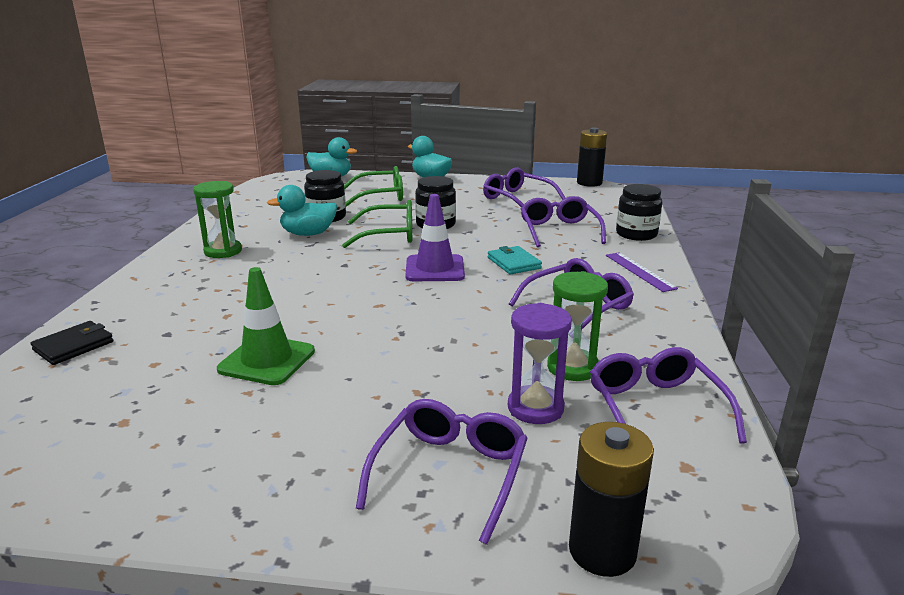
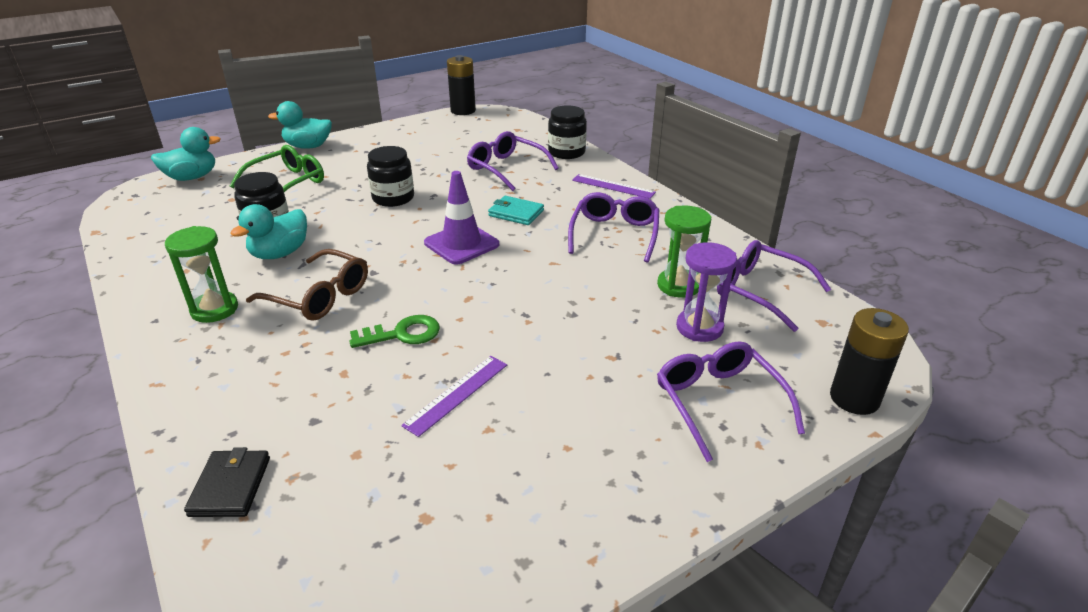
camera: 40 degrees left, 10 degrees up
(267, 360) = (457, 394): green traffic cone -> purple ruler
(288, 266) = (319, 296): none -> brown glasses
(298, 308) = (402, 334): none -> green key
(389, 235) = (366, 224): green glasses -> none
(517, 199) = (425, 146): purple glasses -> none

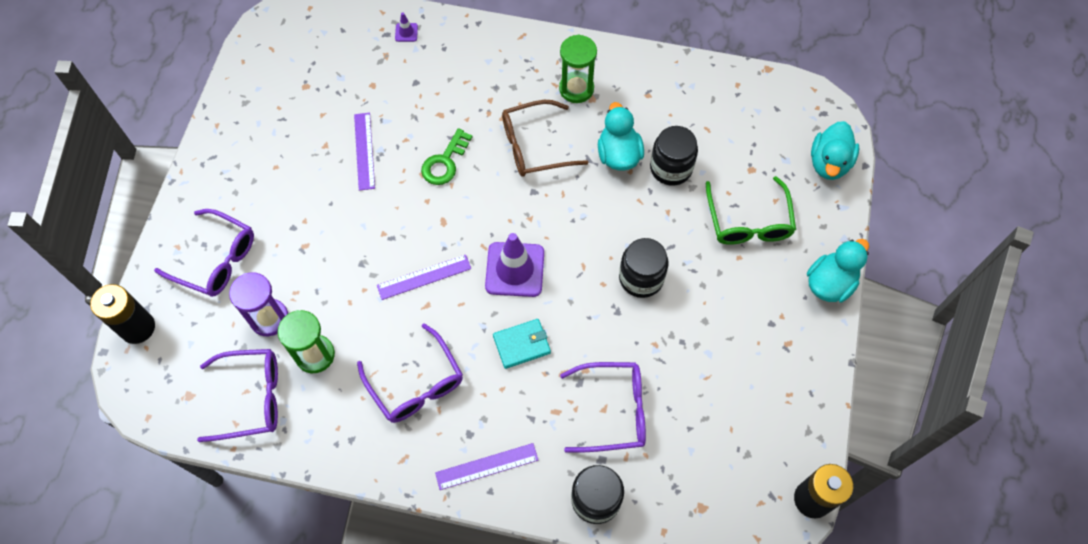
camera: 135 degrees right, 30 degrees up
(230, 486) = (406, 32): black wallet -> purple traffic cone
(533, 277) = (424, 277): none -> purple ruler

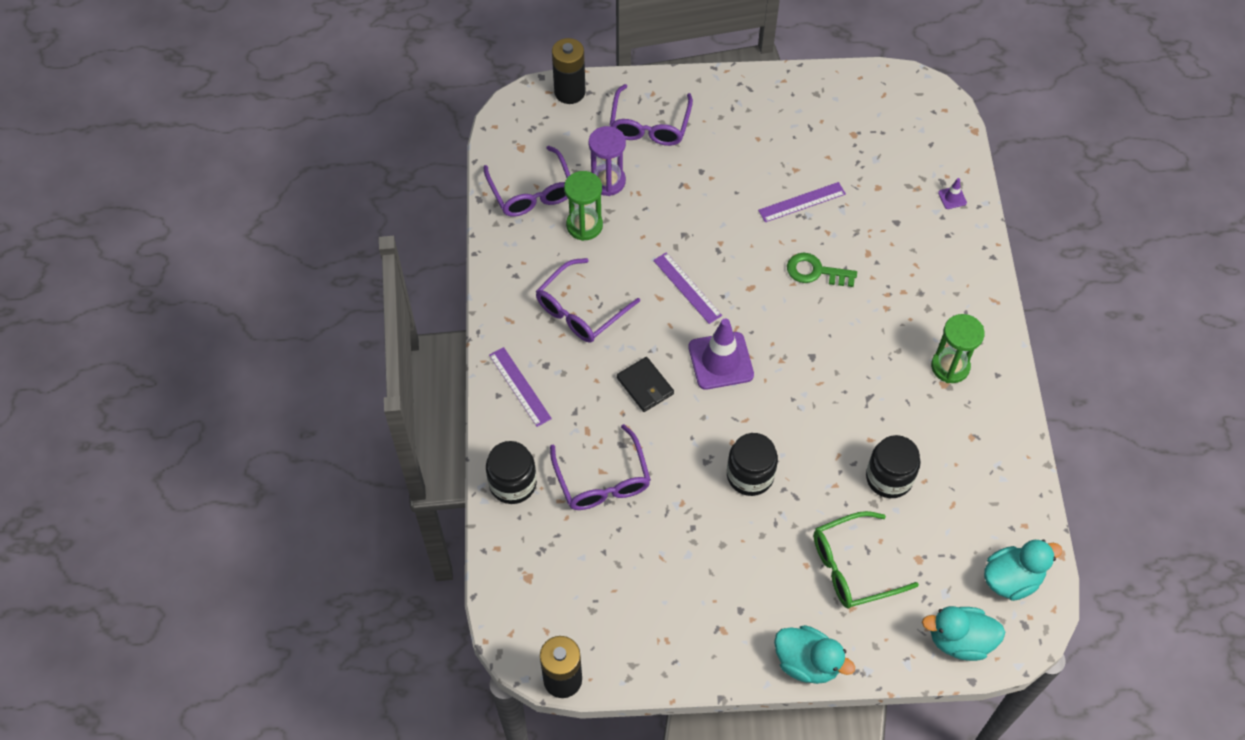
camera: 75 degrees right, 5 degrees down
(522, 344) = (645, 386): turquoise wallet -> black wallet
(534, 146) = (864, 344): brown glasses -> none
(618, 155) = (885, 424): turquoise duck -> turquoise duck (1011, 579)

